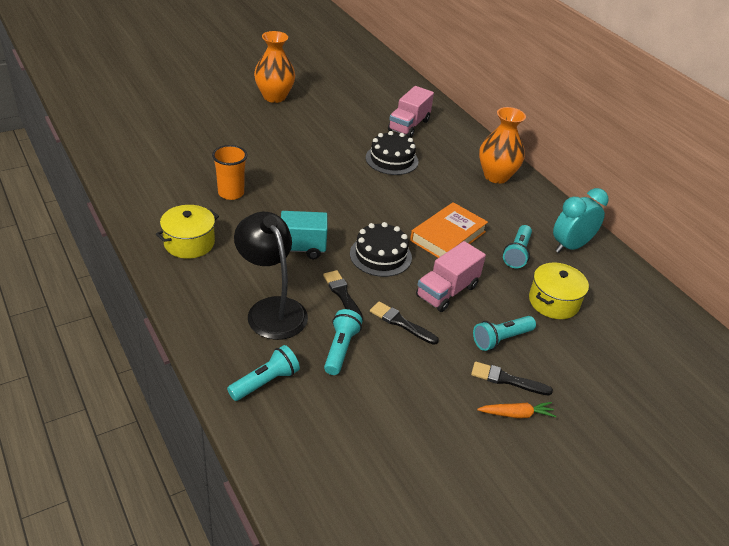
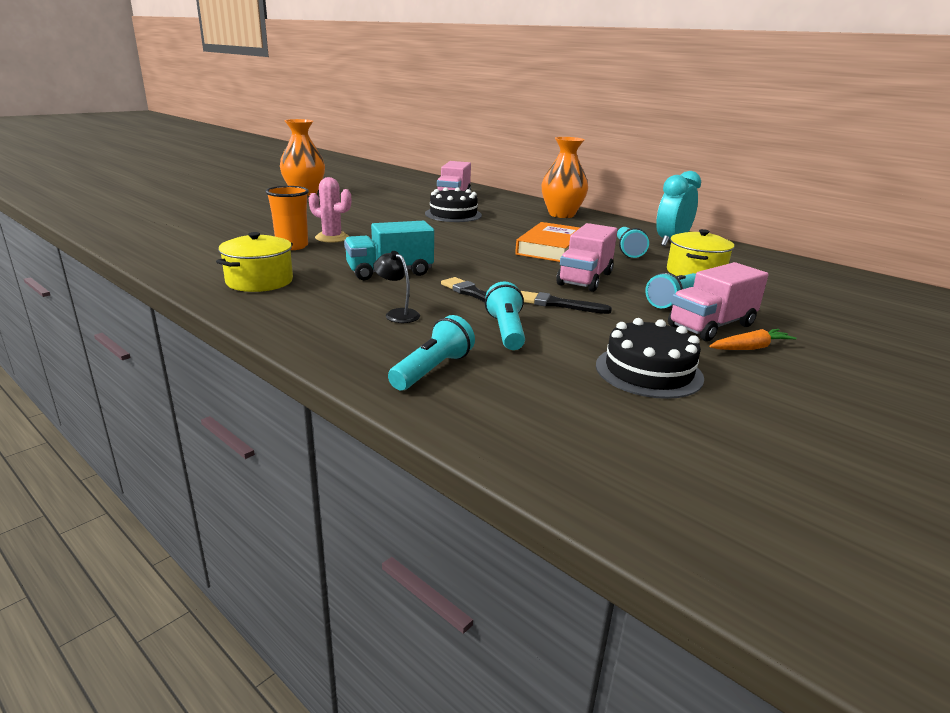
camera: 15 degrees left, 15 degrees down
(268, 184) = (332, 238): none -> pink cactus
(271, 309) = (397, 314): black lamp -> black lamp, size x0.44
(380, 255) = (493, 266): black cake -> black cake (648, 371)
(507, 380) = (711, 326): black brush -> pink truck

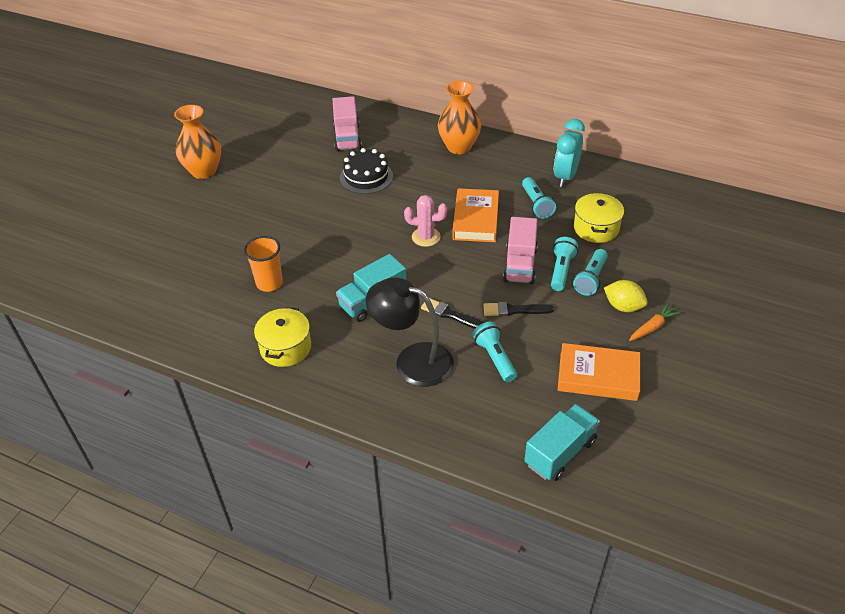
camera: 15 degrees left, 20 degrees up
(332, 238) = (291, 257): pink cactus -> pink cactus (426, 237)
(397, 314) = (412, 360): black lamp -> black lamp, size x2.29
(433, 370) = (470, 418): turquoise flashlight -> turquoise flashlight (561, 270)
(548, 429) = (560, 452): none -> turquoise truck
(648, 371) = (598, 376): black cake -> orange book
(711, 326) = (623, 306): pink truck -> yellow lemon

